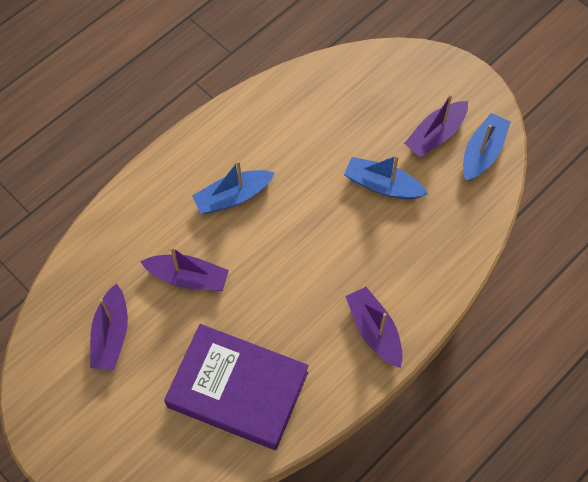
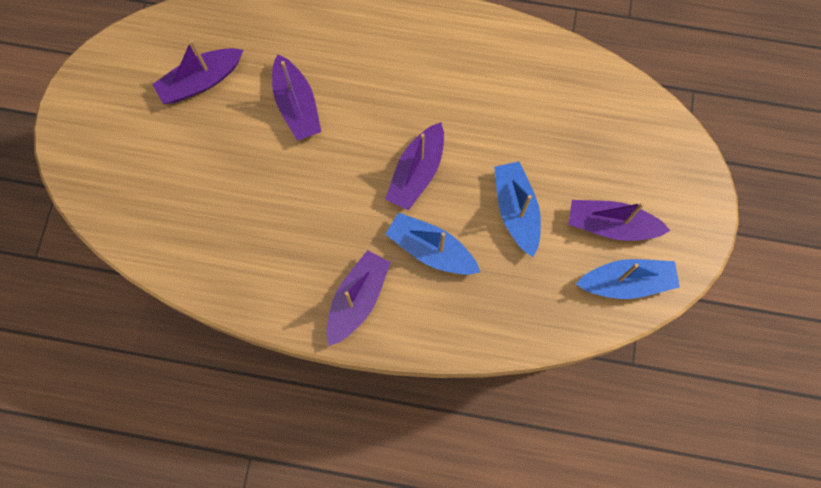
camera: 55 degrees right, 10 degrees up
(233, 197) = (404, 88): blue boat -> blue boat (431, 250)
(237, 389) = (220, 218): purple book -> none
(306, 230) = (417, 173): none -> purple boat

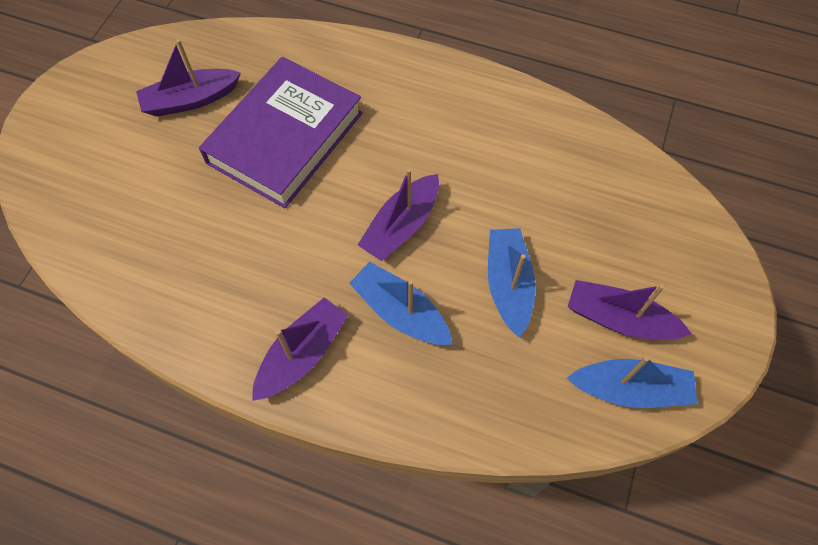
camera: 10 degrees right, 10 degrees down
(297, 105) = (285, 138): purple boat -> purple book

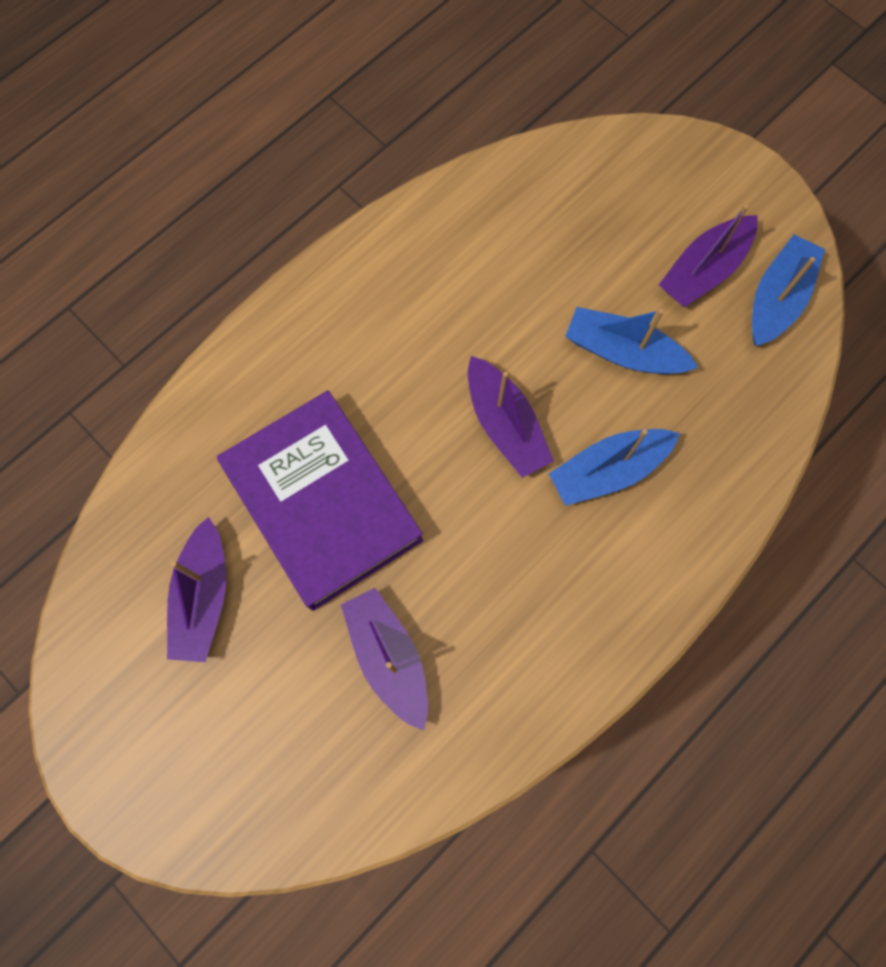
camera: 65 degrees left, 10 degrees up
(302, 354) = (614, 591): purple boat -> purple boat (388, 657)

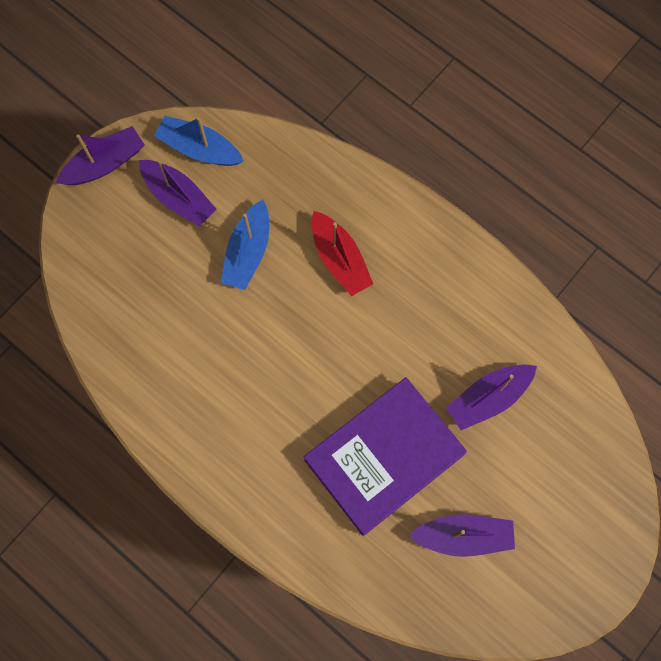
camera: 95 degrees left, 0 degrees up
(505, 425) = (311, 331): purple boat -> purple boat (105, 164)
(608, 470) = (339, 259): blue boat -> red boat

